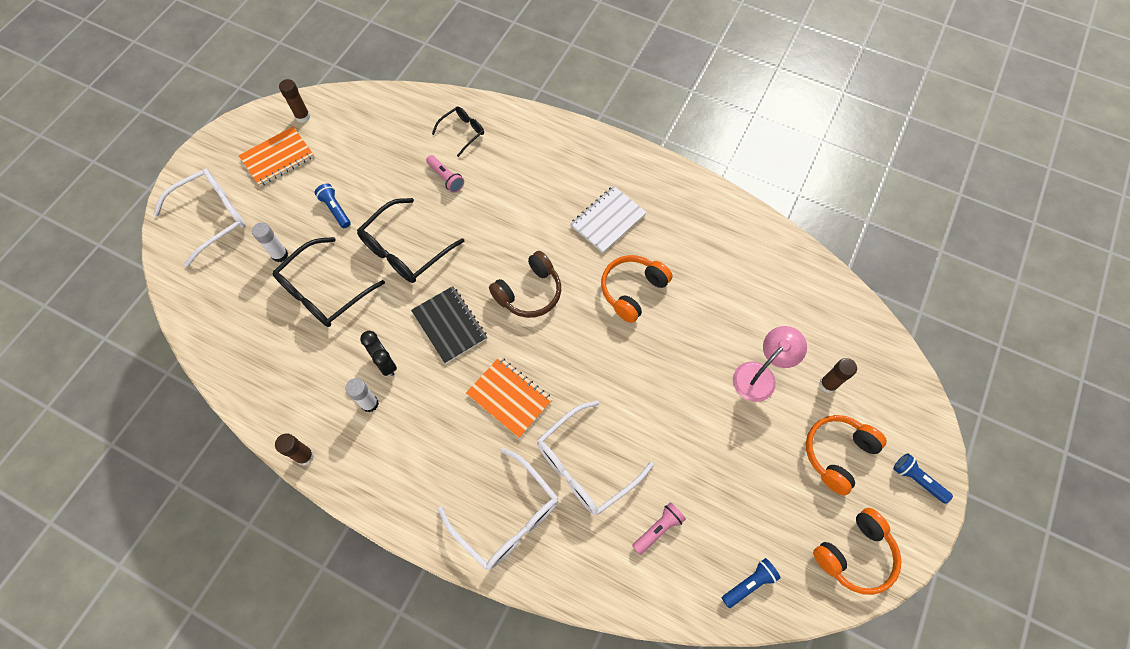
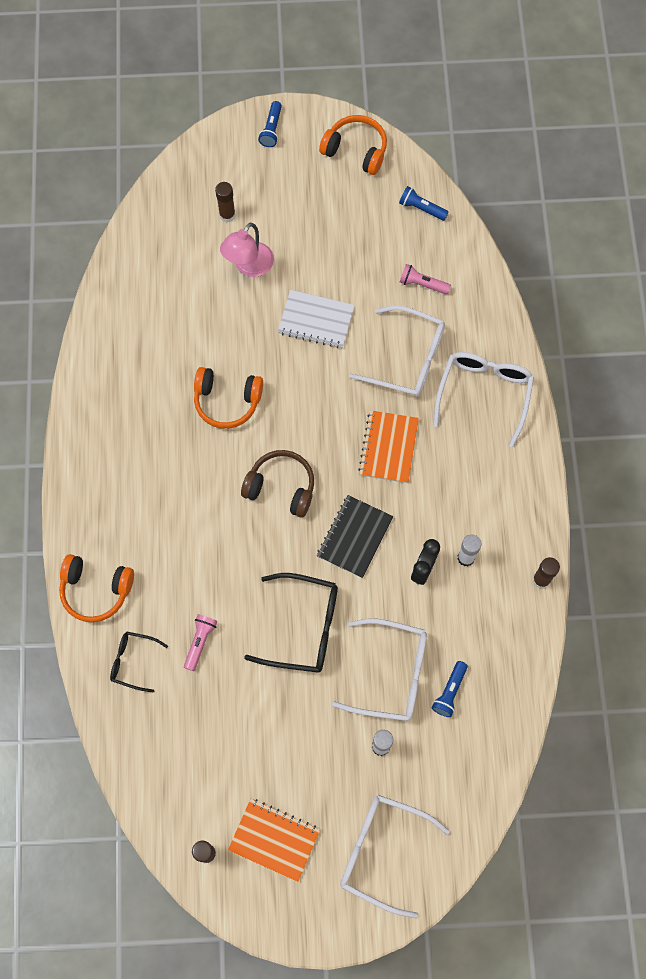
camera: 120 degrees left, 5 degrees up
(324, 291) = (391, 674): black glasses -> white glasses
(335, 209) = (300, 728): blue flashlight -> blue flashlight (449, 692)
(608, 220) = (163, 460): white notebook -> white notebook (316, 320)
(760, 375) = (249, 266): pink lamp -> pink lamp turned 75 degrees counterclockwise
(837, 453) = (283, 188): orange headphones -> orange headphones (96, 590)

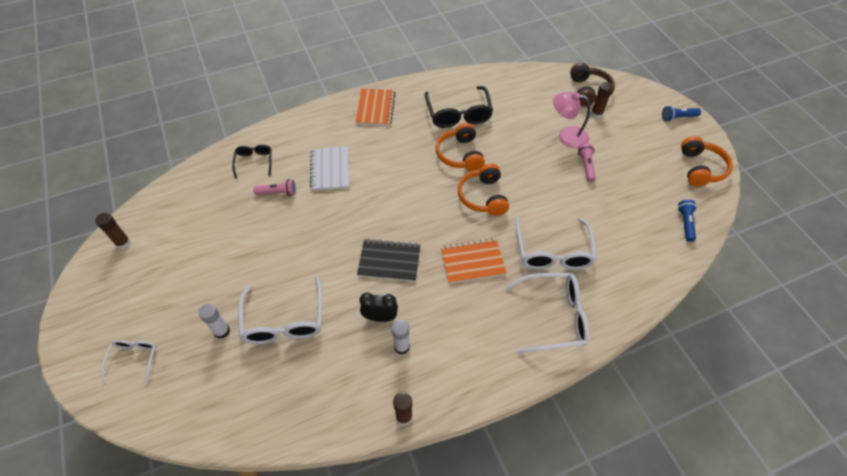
camera: 70 degrees right, 15 degrees down
(96, 590) = (298, 129): orange headphones -> orange headphones (483, 196)
(274, 839) = (137, 281): orange notebook -> orange notebook (375, 108)
(281, 487) = (410, 204): brown headphones -> brown headphones (588, 91)
(304, 627) = (306, 250): black glasses -> black glasses (458, 114)
(316, 320) = (549, 185): white notebook -> white notebook (330, 169)
(382, 852) = (134, 359): white glasses -> white glasses, size x0.56
(422, 284) = (622, 243): pink flashlight -> pink flashlight (586, 166)
(449, 692) = (279, 370): blue flashlight -> none

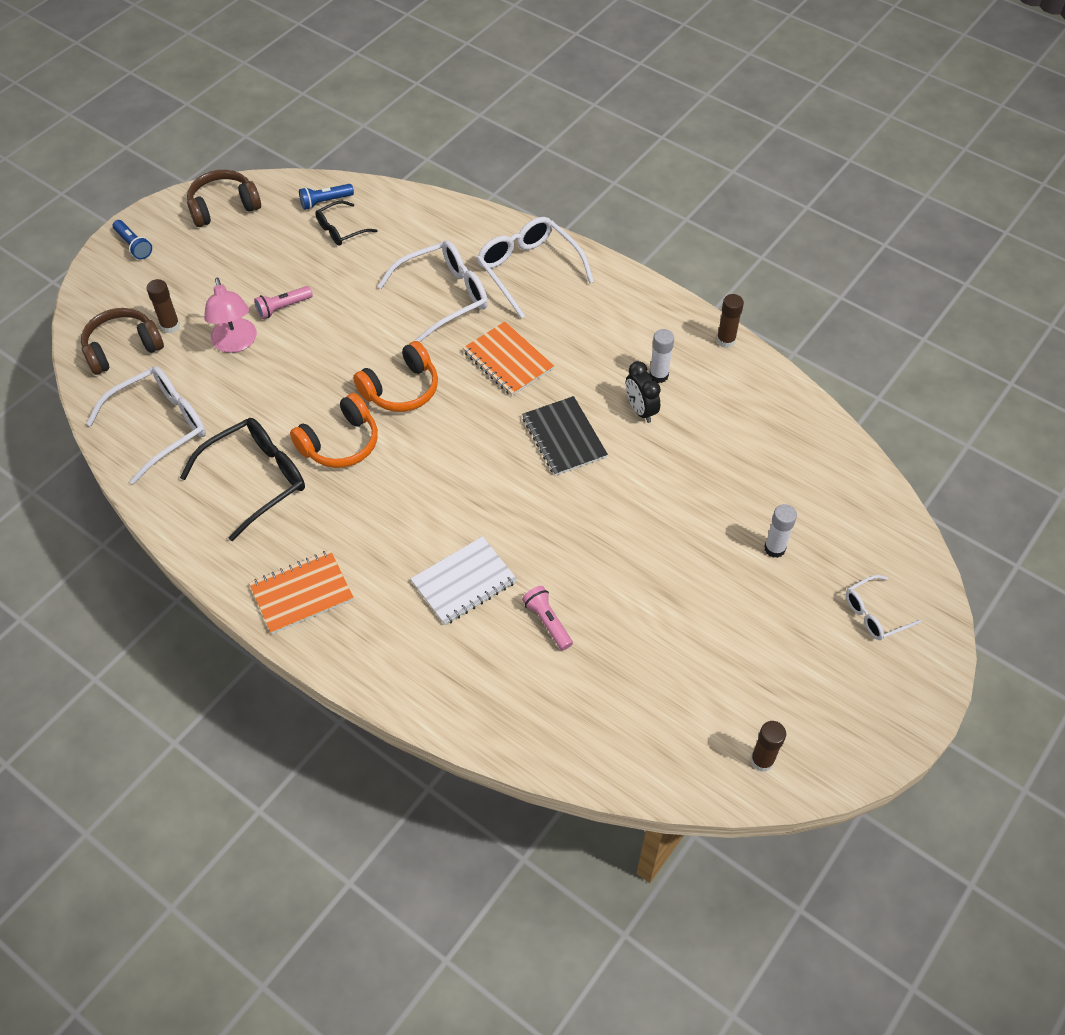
camera: 120 degrees left, 0 degrees up
(254, 162) = (513, 692): black glasses -> black glasses (341, 230)
(284, 321) = (714, 496): white glasses -> white glasses (160, 426)
(700, 168) = (223, 207): orange headphones -> brown headphones

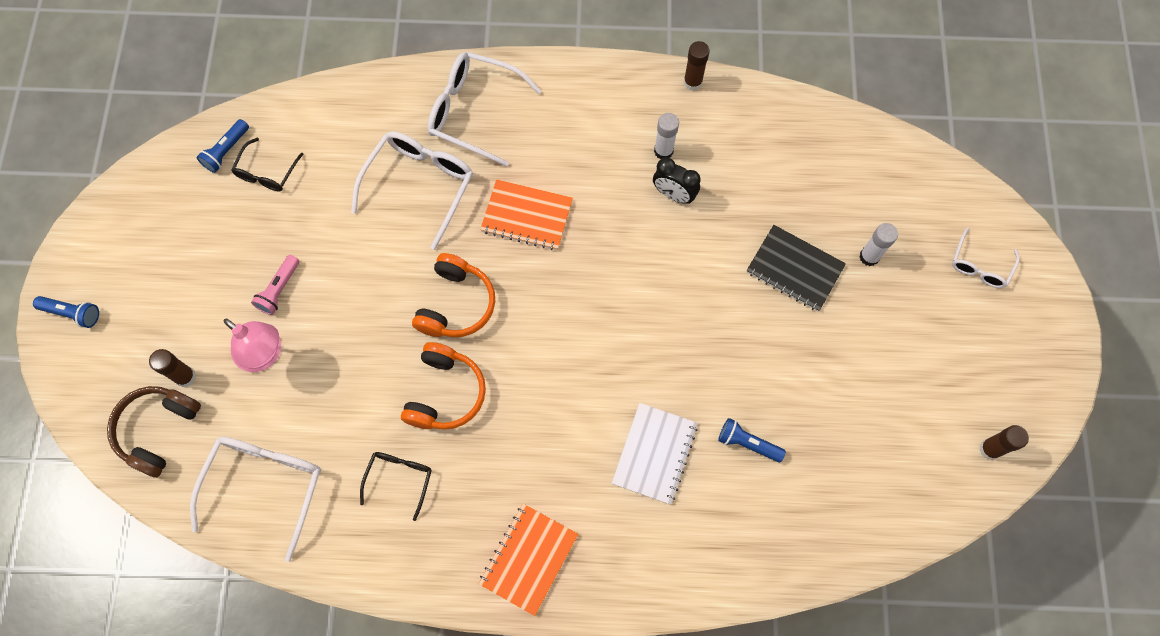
camera: 35 degrees left, 15 degrees up
(223, 207) = (129, 216): brown headphones -> none
(256, 479) = (399, 479): black glasses -> black glasses, size x0.56
(547, 622) = (747, 443): pink flashlight -> blue flashlight
(564, 437) = (631, 262): black notebook -> black notebook (794, 269)

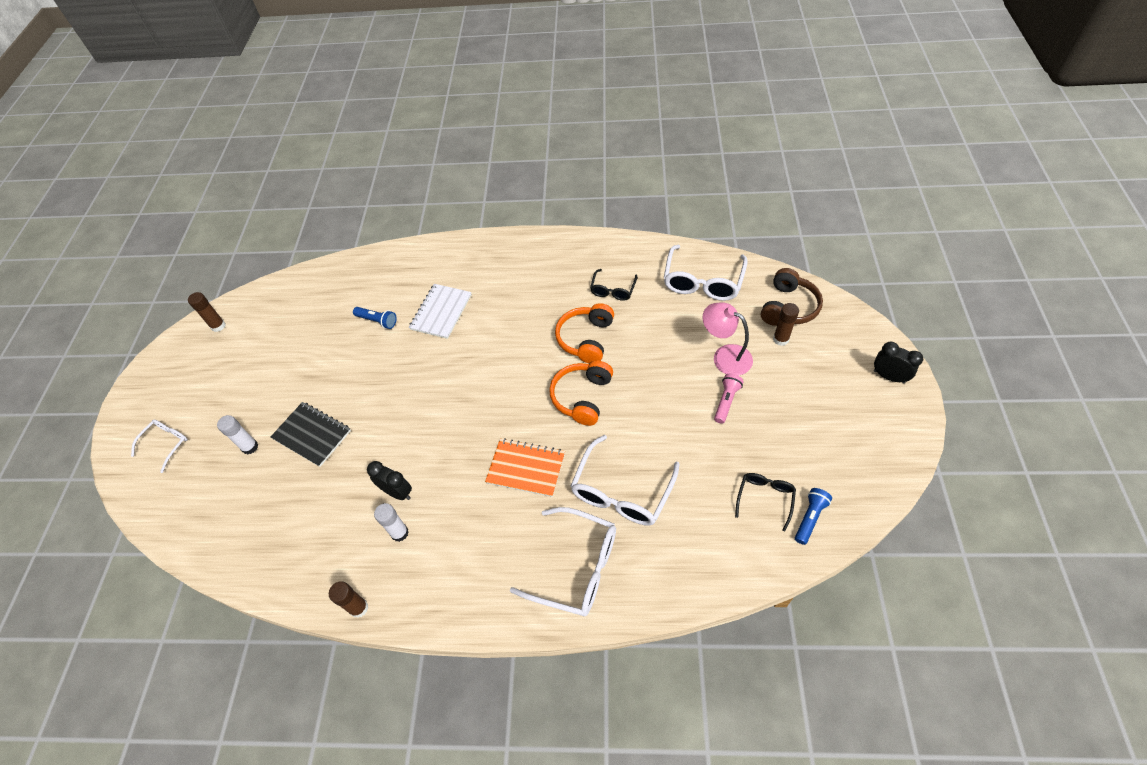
camera: 175 degrees left, 15 degrees down
(72, 313) = (889, 376): blue flashlight -> black clock
(528, 559) = (527, 256): orange notebook -> none

